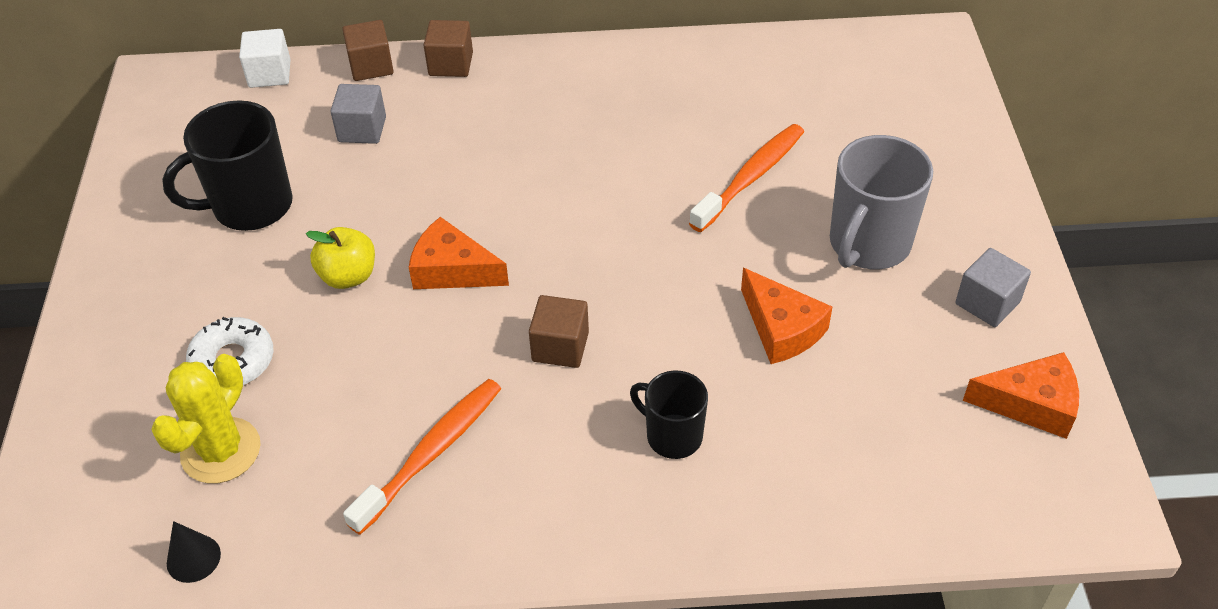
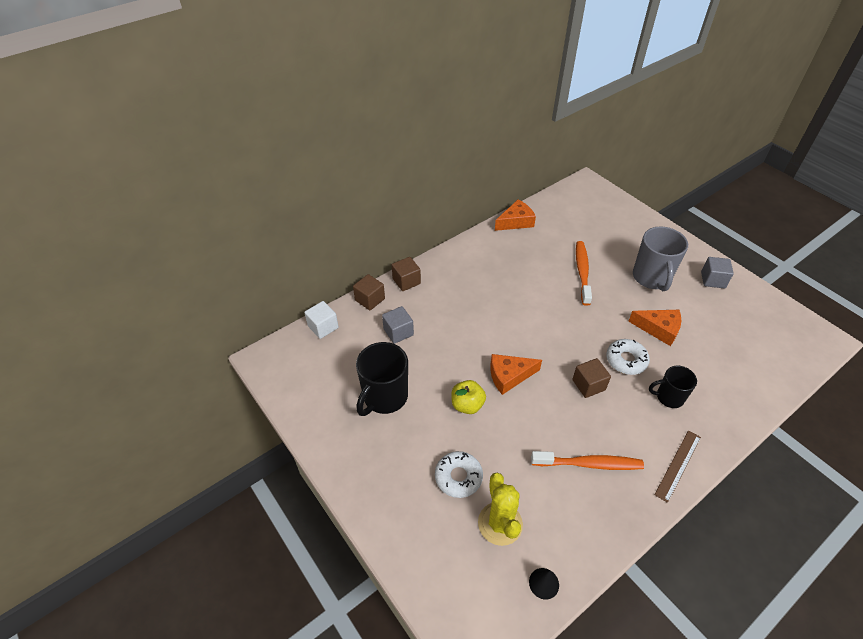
camera: 35 degrees left, 0 degrees up
(432, 453) = (589, 464): orange toothbrush -> orange toothbrush turned 90 degrees clockwise
(568, 537) = (678, 465): none -> brown ruler
(665, 345) = (626, 360): none -> white donut
(1031, 404) = (765, 311): orange cheese -> orange cheese (516, 222)

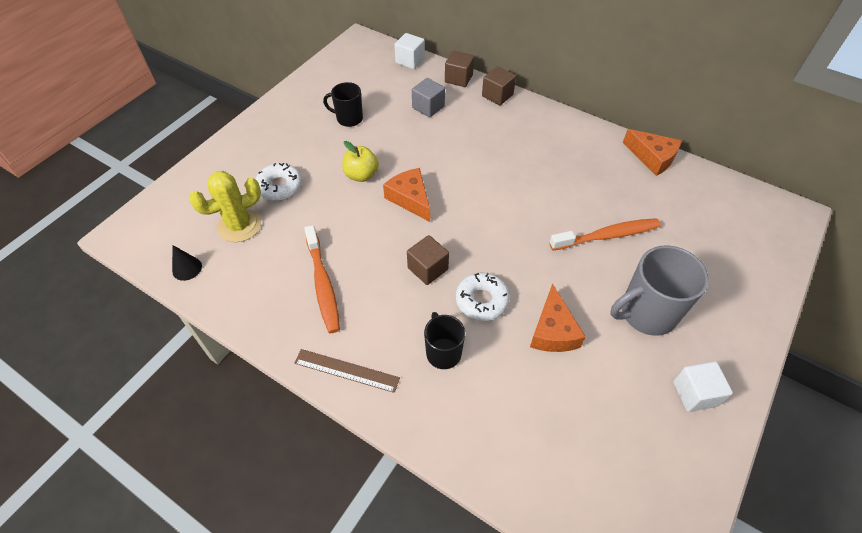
camera: 70 degrees right, 5 degrees up
(384, 397) = (348, 118): black mug -> black mug, size x0.60
(713, 280) = (695, 393): grey cube -> white cube

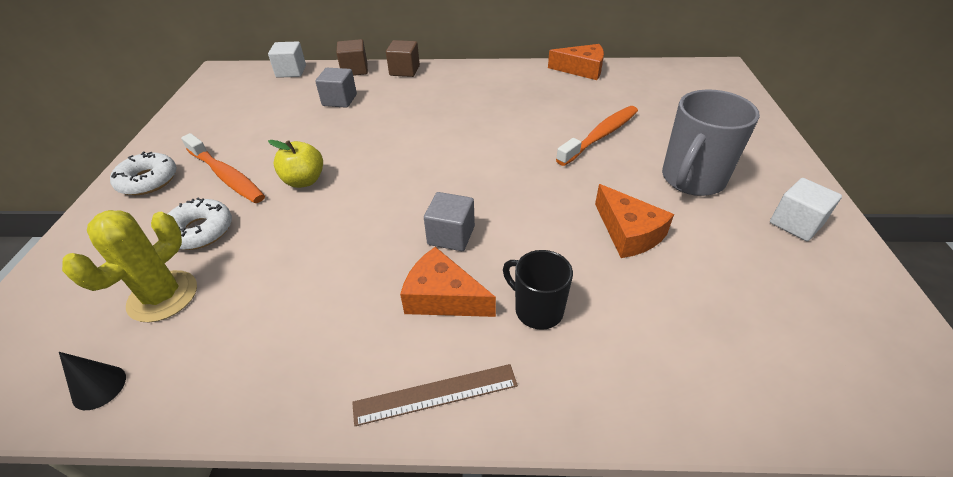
camera: 30 degrees left, 10 degrees down
(323, 284) = (331, 310): orange toothbrush -> orange toothbrush (226, 176)
(348, 118) = (252, 137): black mug -> none
(410, 199) = (379, 180): orange cheese -> orange cheese (442, 297)
(428, 268) = (451, 235): brown cube -> grey cube
(481, 300) = (534, 239): white donut -> white donut (148, 180)

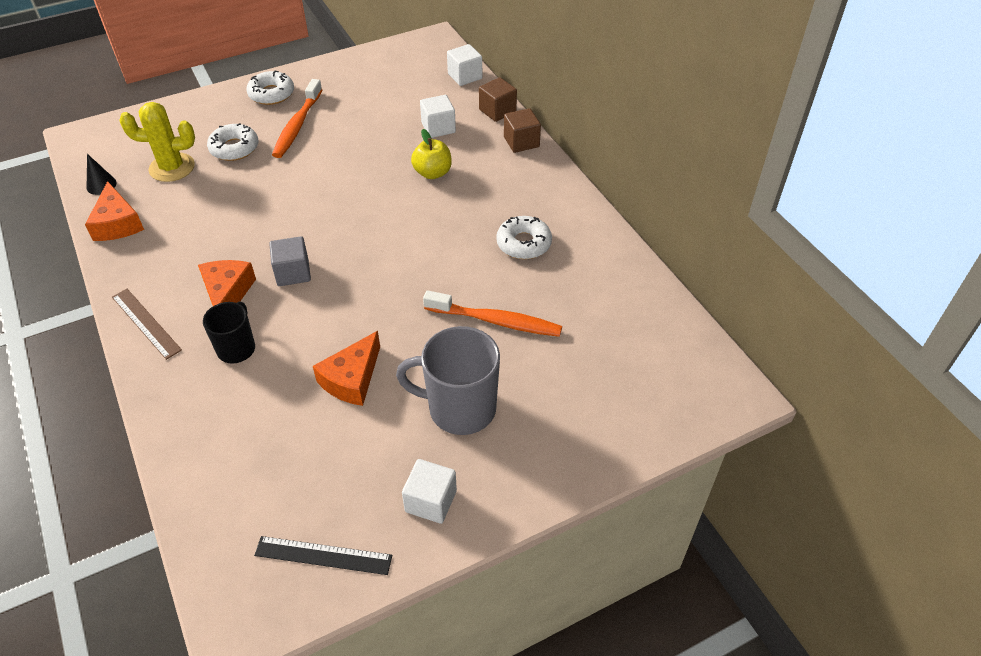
camera: 60 degrees right, 5 degrees up
(304, 181) = (314, 166): yellow apple -> yellow apple (432, 173)
(339, 100) = (438, 128): grey cube -> white cube
(522, 101) = (523, 243): none -> white donut
(582, 69) = (629, 268): orange cheese -> orange cheese (117, 223)
(858, 312) = (323, 555): none -> black ruler

